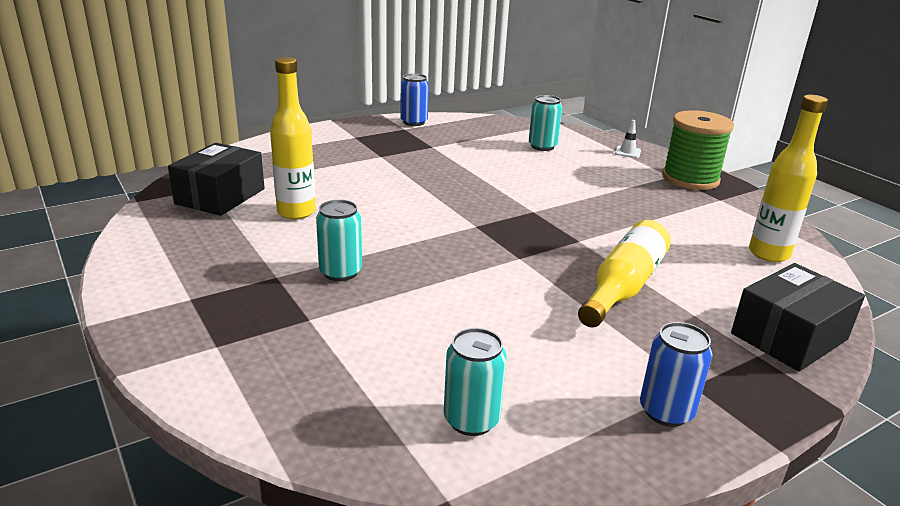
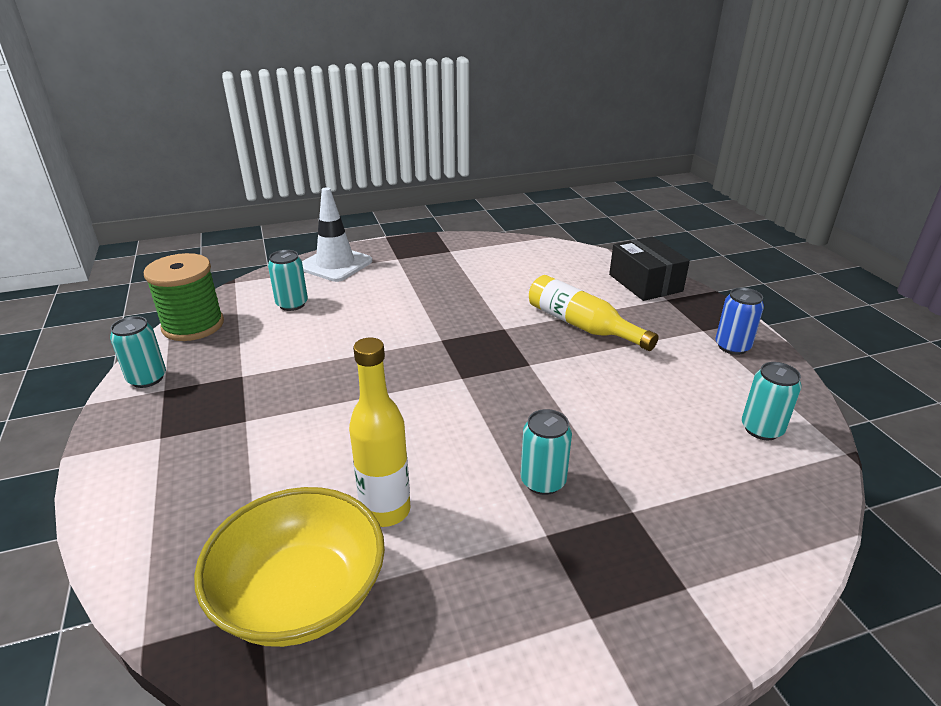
camera: 75 degrees left, 5 degrees up
(220, 196) = (301, 595): black box -> yellow bowl
(414, 122) = (147, 378): blue can -> turquoise can
(627, 152) = (335, 264): white traffic cone -> white traffic cone, size x2.40
(690, 179) = (407, 252): green spool -> green spool (193, 325)
(768, 254) = (540, 258): yellow bottle -> none

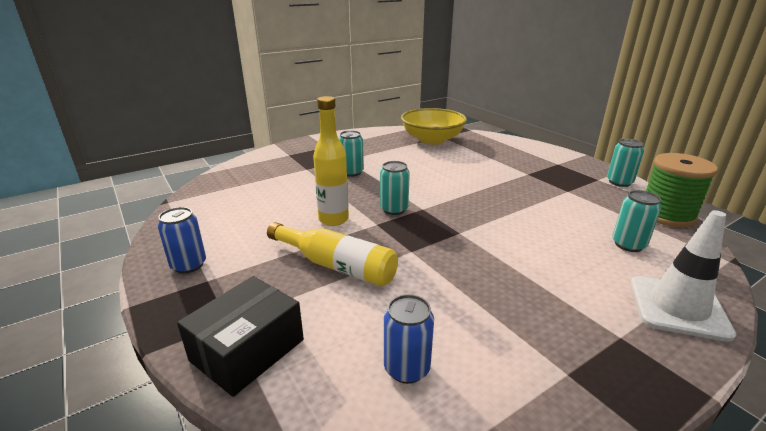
camera: 165 degrees right, 5 degrees down
(385, 510) = (420, 157): yellow bottle -> yellow bottle (333, 219)
(542, 263) = (406, 368): none -> blue can
(645, 283) = (247, 350): black box -> black box turned 75 degrees clockwise
(761, 429) = (213, 207): turquoise can -> turquoise can (394, 209)

